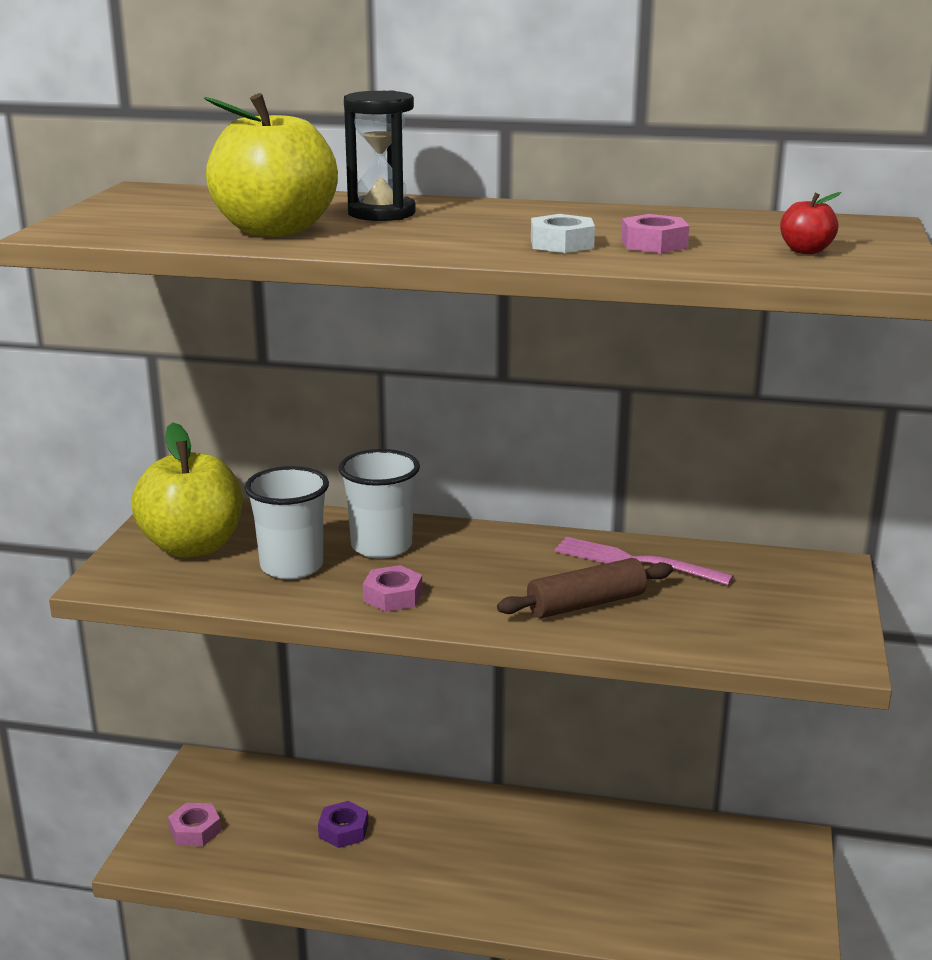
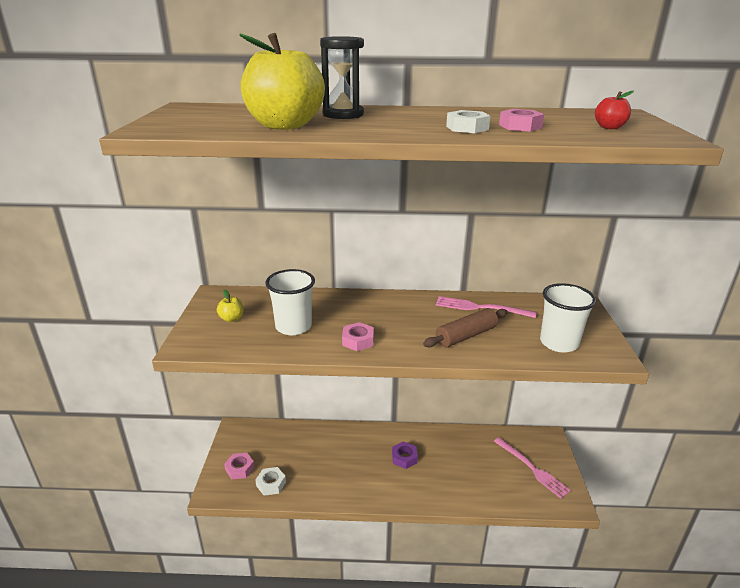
camera: 10 degrees left, 5 degrees up
(193, 546) = (231, 319): yellow apple -> yellow apple, size x0.42
(244, 861) = (271, 484): none -> white nut
(343, 830) = (321, 458): purple nut -> purple nut (404, 458)
(381, 546) = (340, 310): white cup -> white cup (559, 343)
(741, 891) = (532, 468): none -> pink fork

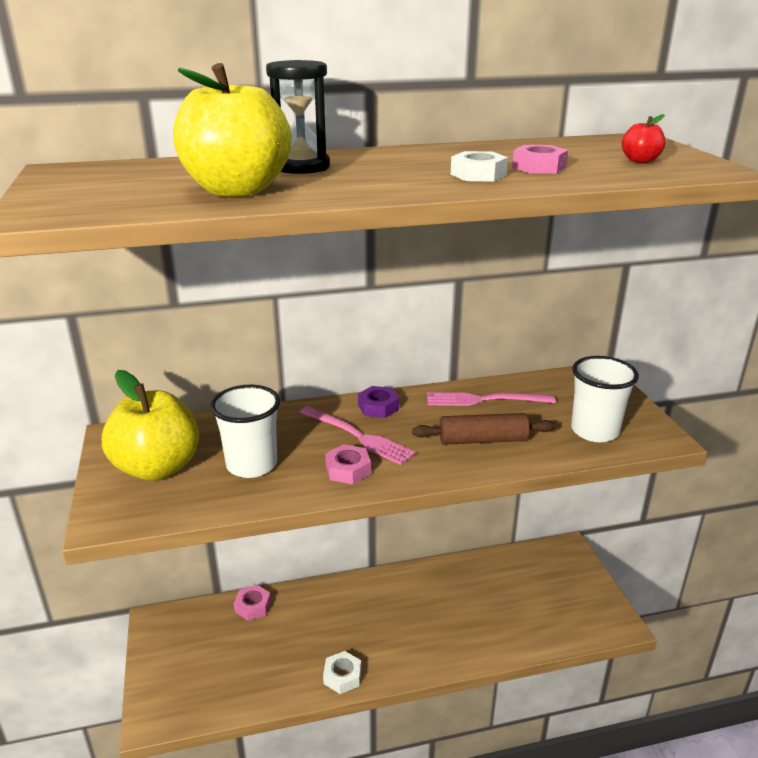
camera: 15 degrees left, 0 degrees up
(231, 319) = (157, 467): yellow apple -> yellow apple, size x2.41
(240, 469) = (180, 677): pink nut -> pink nut (253, 606)
(271, 484) = (232, 688): white nut -> white nut (342, 676)
(404, 458) = (401, 612): purple nut -> purple nut (378, 407)
(466, 336) = (482, 440): brown rolling pin -> brown rolling pin turned 45 degrees clockwise
(532, 468) = (561, 592): pink fork -> pink fork (358, 436)

